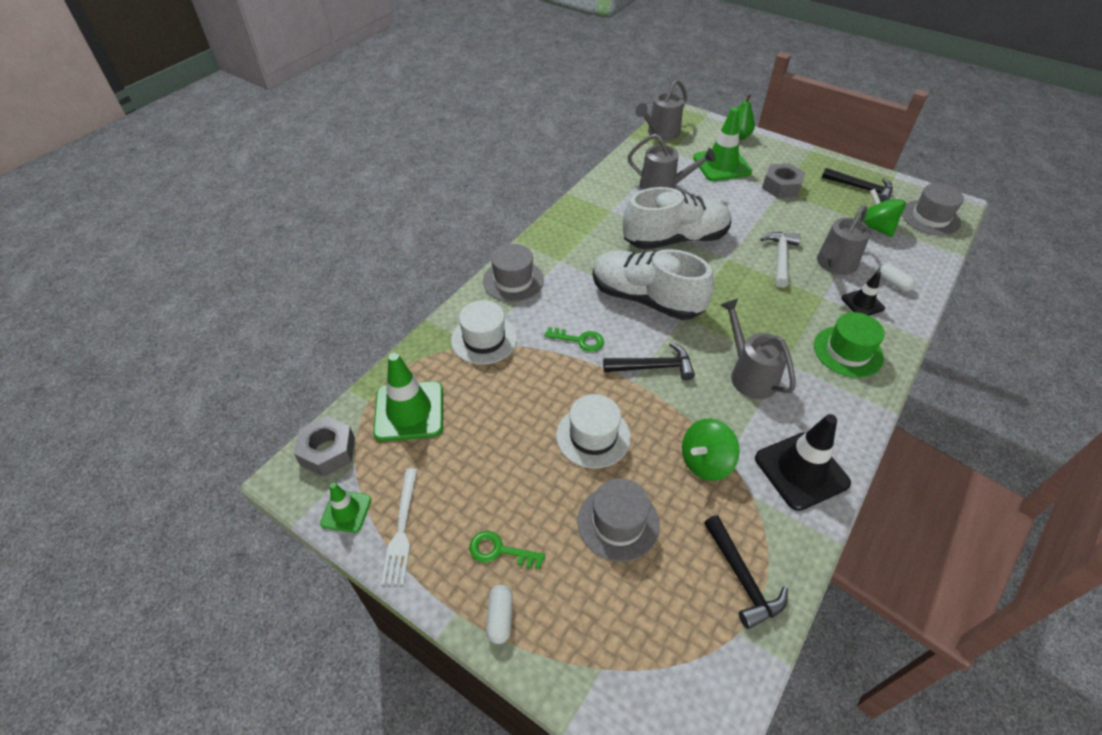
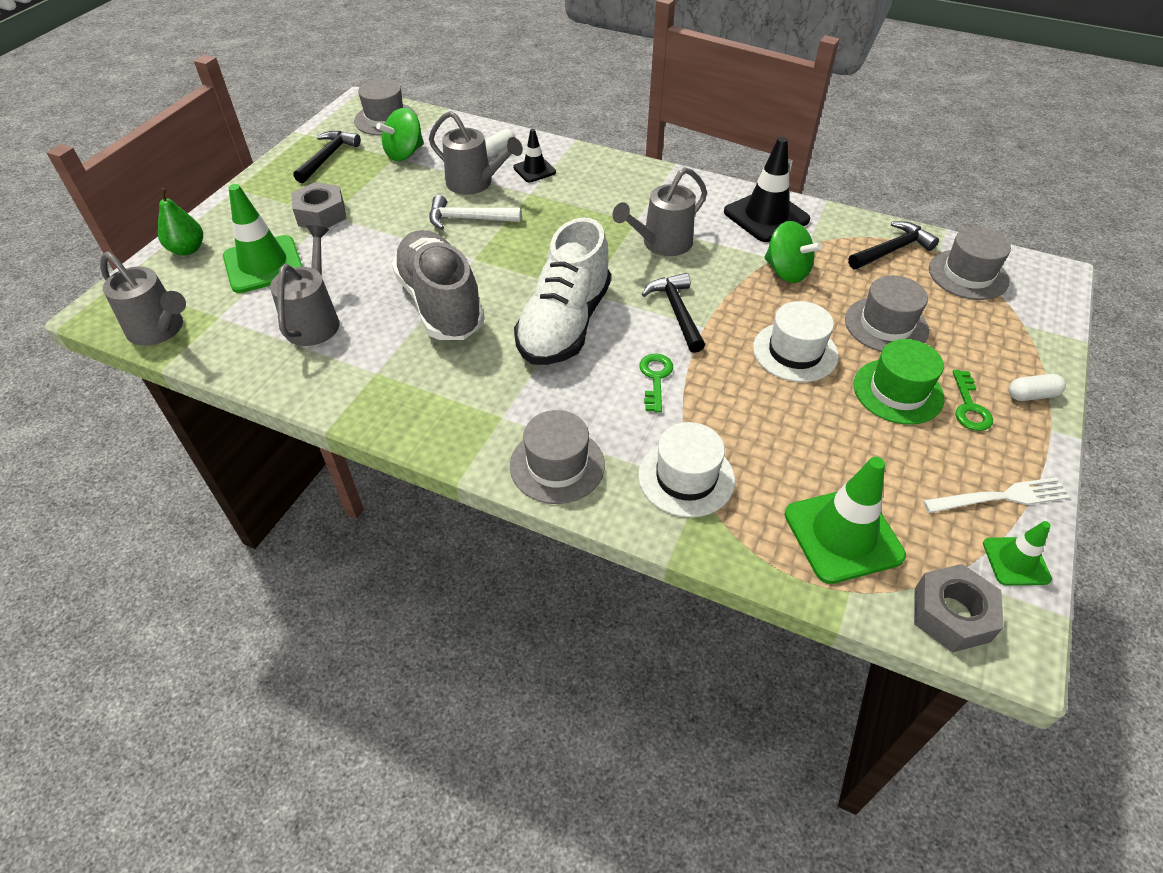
camera: 100 degrees left, 0 degrees up
(675, 239) = (441, 304): white shoe -> grey shoe
(694, 646) = (968, 275): none -> grey hat
(848, 351) = (607, 183): green hat -> green hat (898, 391)

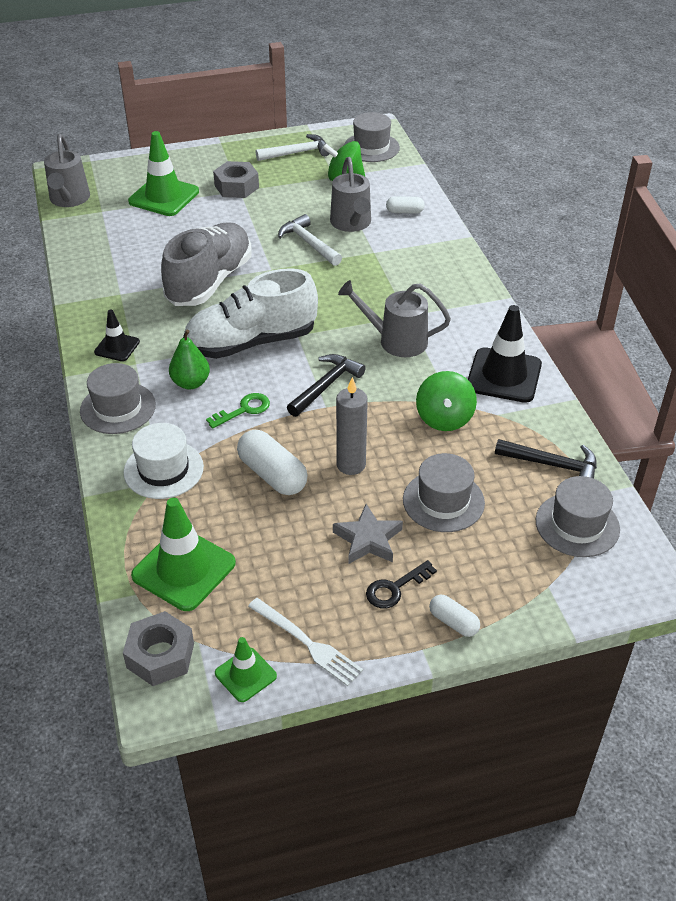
camera: 50 degrees right, 5 degrees down
(187, 249) = (144, 164): green pear -> green pear (191, 383)
(314, 320) = (138, 244): grey watering can -> none
(327, 157) = (297, 153): black hammer -> white hammer
(534, 170) = (404, 239): black traffic cone -> black traffic cone (117, 347)
(763, 406) = (272, 474): none -> white capsule
(795, 352) = (351, 465): white hat -> grey candle
(898, 391) = (368, 539): green hat -> grey star
(969, 407) = (395, 588): green key -> black key

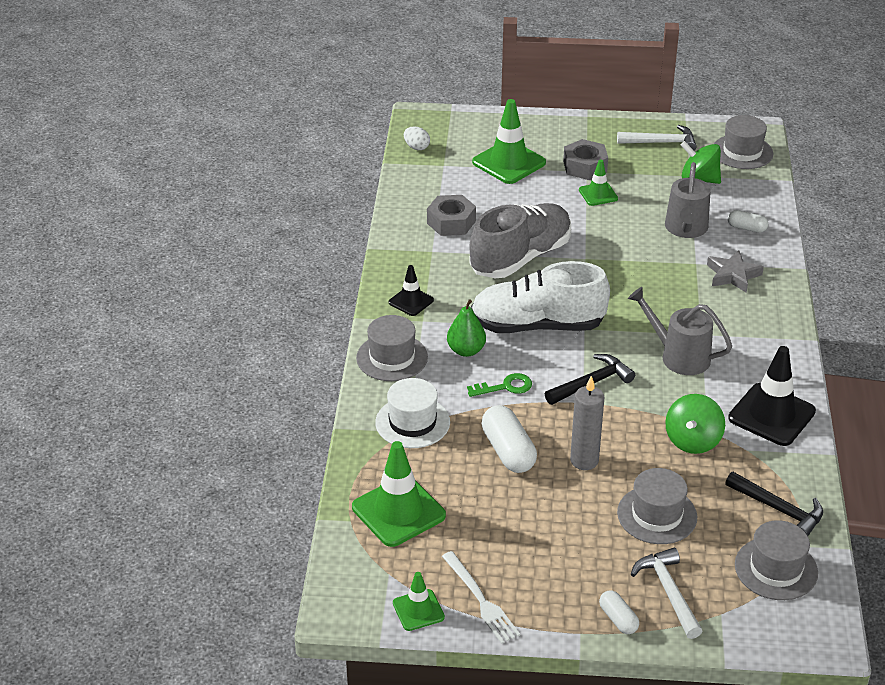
camera: 20 degrees right, 5 degrees down
(69, 200) = (416, 147): grey watering can -> white egg
(160, 655) = (353, 575): grey nut -> grey nut (451, 222)
(259, 209) = (598, 194): none -> green traffic cone
(309, 243) = (633, 240): white hammer -> white hammer (668, 592)
(368, 539) = (571, 529): grey star -> grey star (733, 275)
(395, 588) = (578, 577): black key -> none

